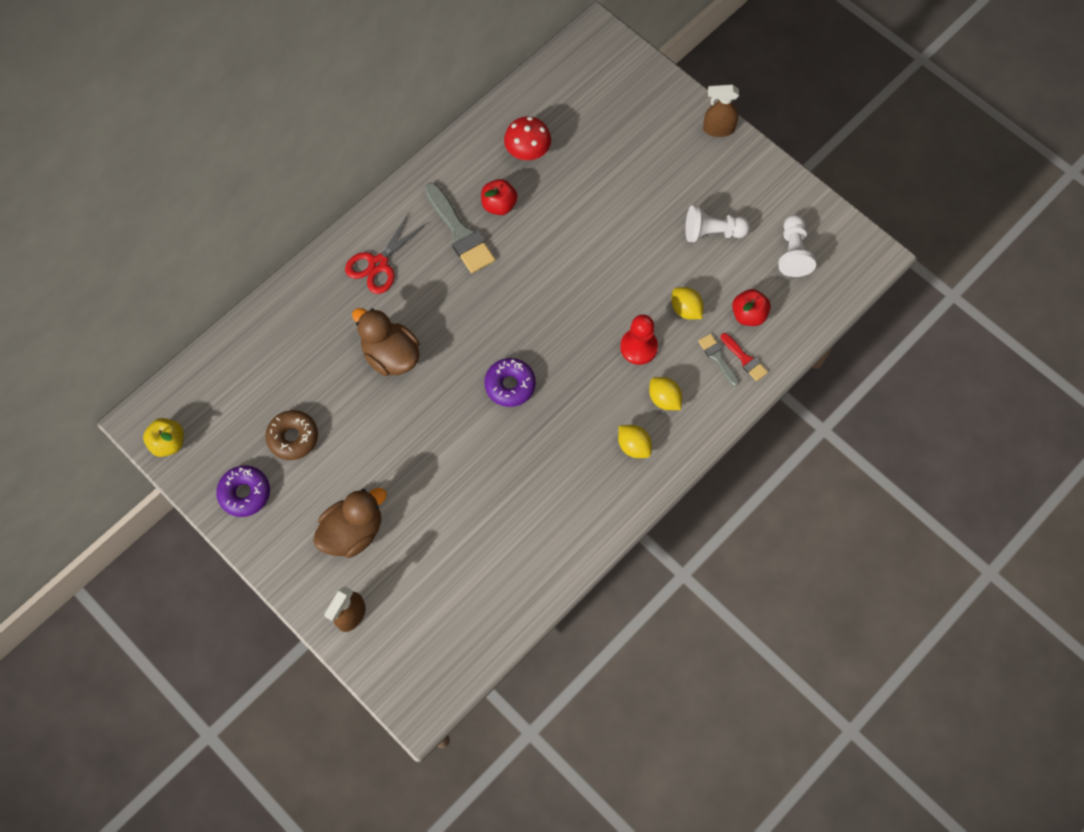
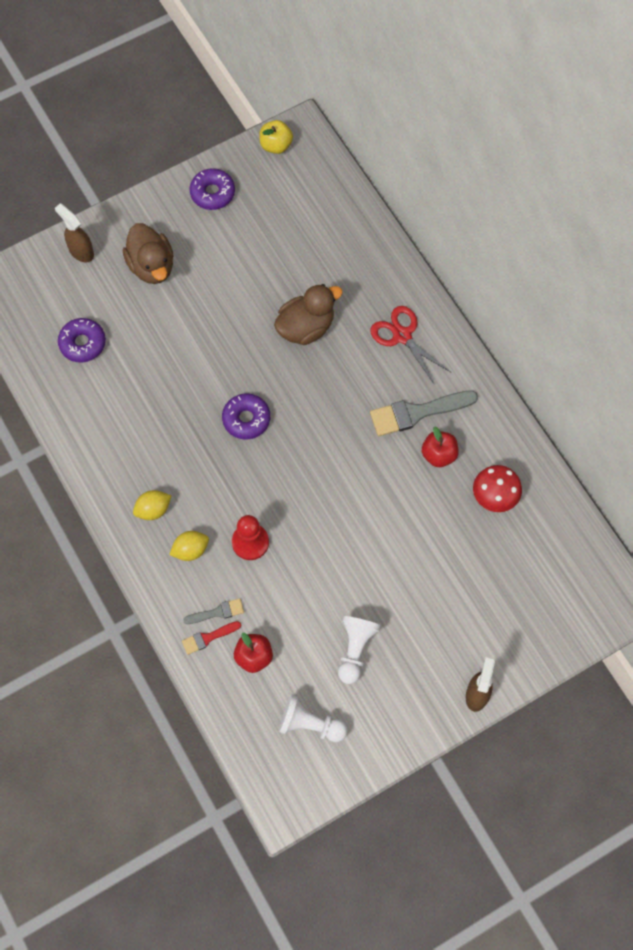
camera: 105 degrees right, 0 degrees up
(293, 437) = (251, 237): brown donut -> none
(466, 576) = (82, 343): none -> purple donut
(685, 309) = (277, 597): yellow lemon -> none

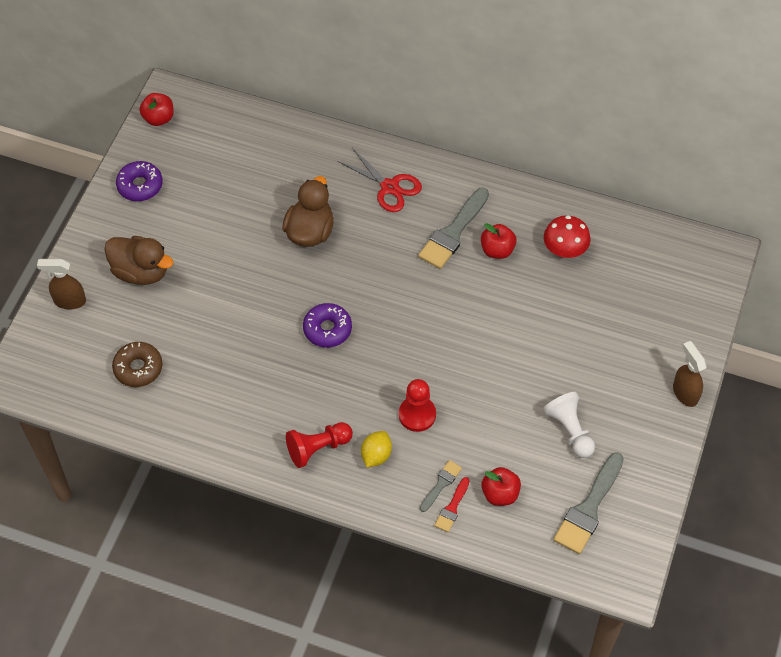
camera: 40 degrees left, 10 degrees down
(82, 343) = (138, 368): purple donut -> brown donut
(153, 510) = (317, 448): yellow lemon -> red pawn
(276, 145) = (159, 118): yellow apple -> red apple
(310, 724) = (588, 508): white pawn -> grey brush
(402, 336) = (389, 187): red scissors -> red scissors turned 150 degrees counterclockwise

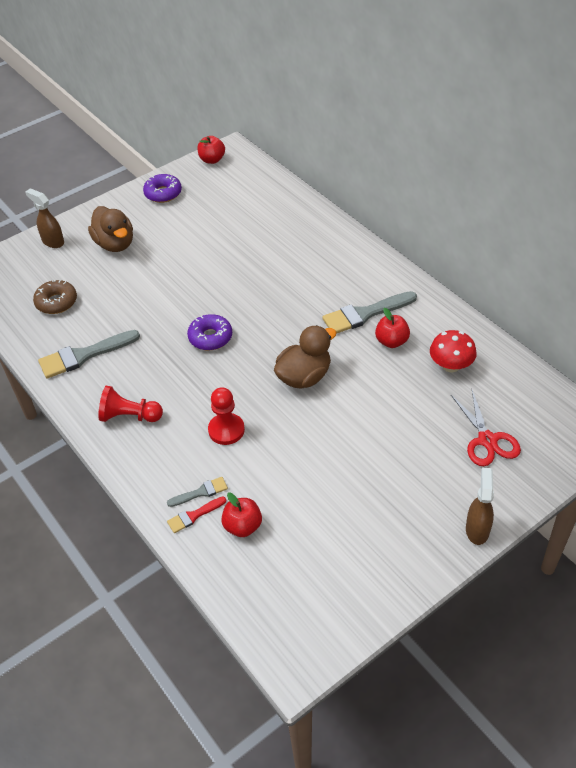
camera: 35 degrees right, 10 degrees down
(310, 231) = (255, 268): brown duck -> brown duck (304, 377)
(376, 455) = (168, 444): yellow lemon -> none
(389, 187) = (340, 264): red scissors -> red scissors (487, 440)
(570, 430) = (345, 506): white pawn -> none
(588, 508) = (310, 581): grey brush -> grey brush (84, 355)

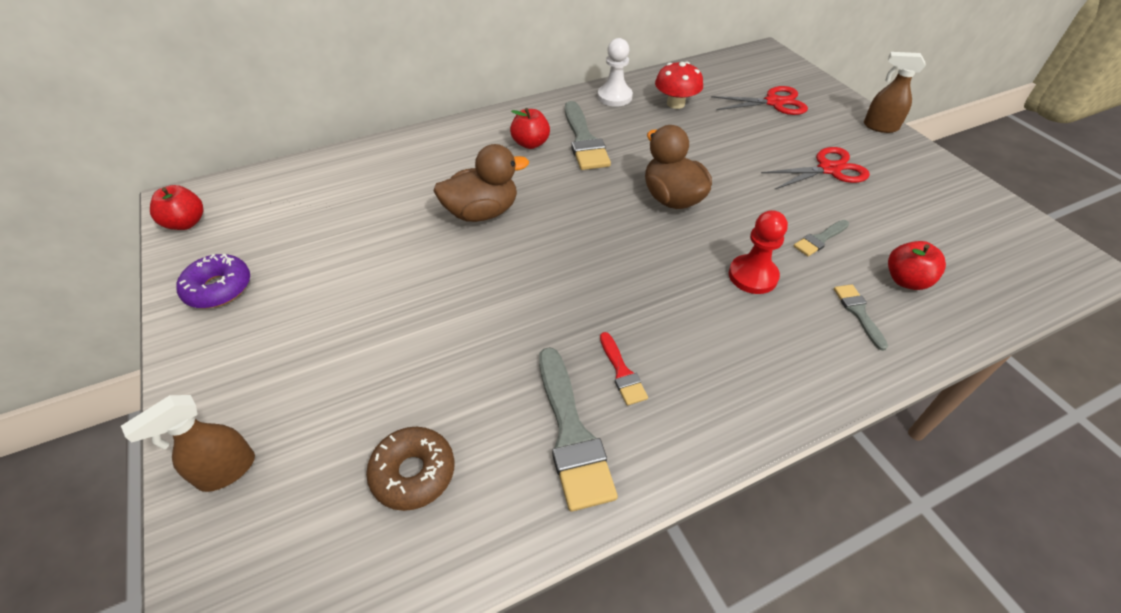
camera: 80 degrees left, 0 degrees up
(115, 244) = (305, 366): brown duck -> brown duck (482, 212)
(129, 416) = (719, 379): red pawn -> none
(194, 516) = (898, 324): red brush -> red brush (622, 372)
(210, 337) = (579, 271): purple donut -> none
(278, 472) = (820, 239): none -> grey brush
(382, 482) = (828, 169): none -> red scissors
(391, 341) = (632, 131): red apple -> red apple (530, 143)
(443, 322) = (614, 97): none -> white pawn

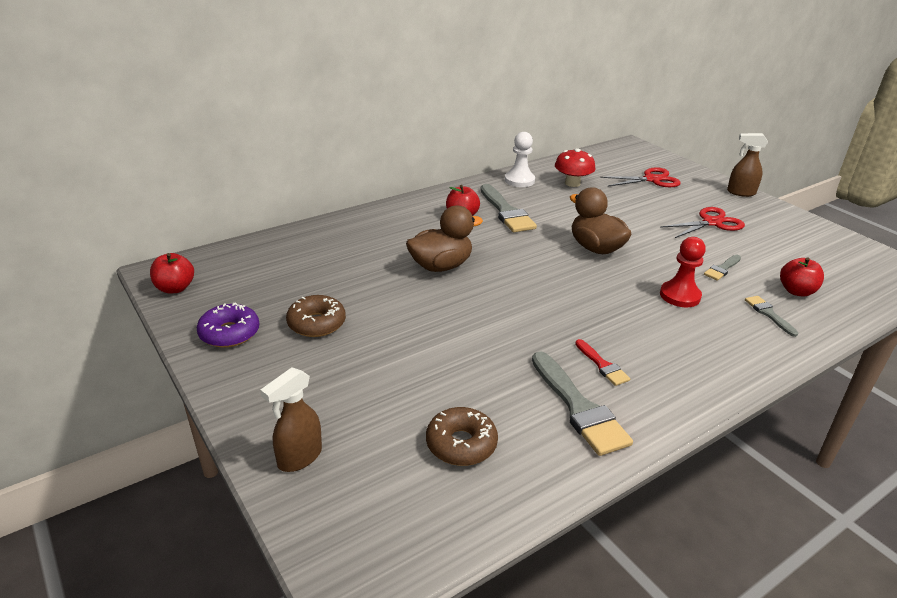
camera: 10 degrees left, 15 degrees down
(315, 282) = (316, 323): none -> brown donut

